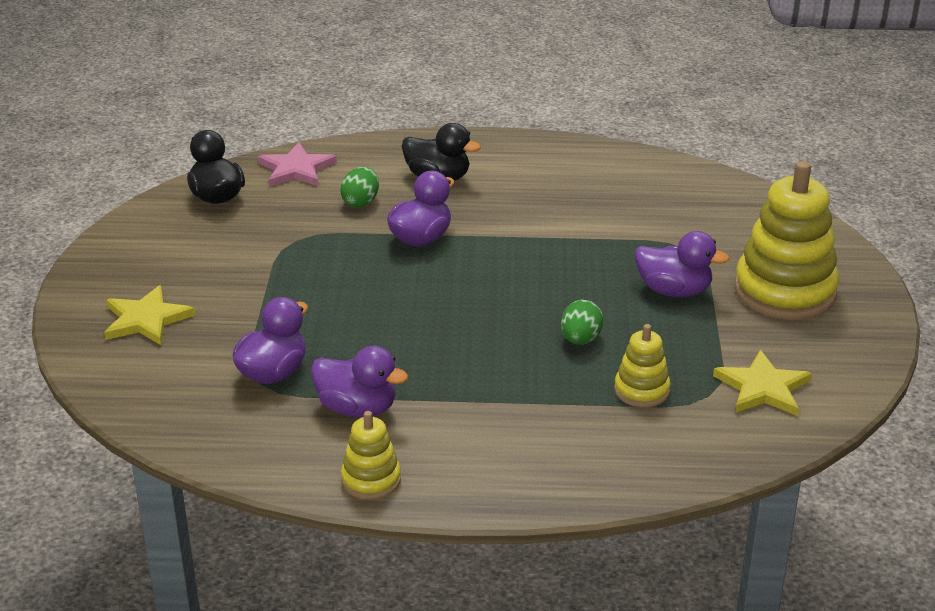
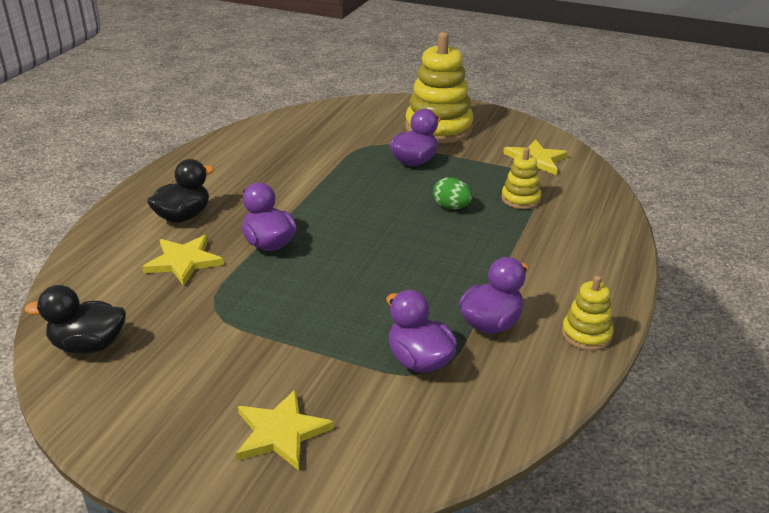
camera: 70 degrees left, 0 degrees up
(296, 169) = (89, 286): pink star -> none
(361, 202) = (184, 261): green egg -> yellow star

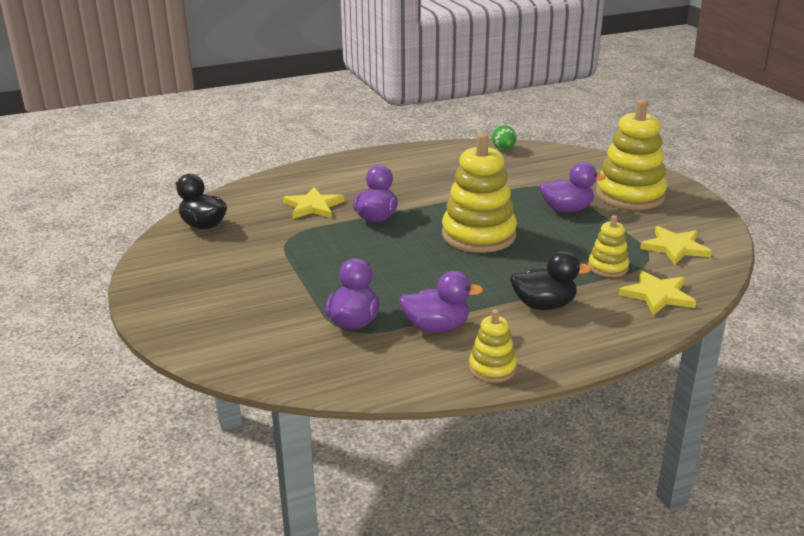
camera: 45 degrees right, 5 degrees down
(183, 216) = (352, 182): black duck -> black duck (544, 305)
(281, 432) = (222, 313): yellow star -> yellow star (657, 295)
(385, 218) = (478, 235): none -> yellow stacking toy
(451, 207) = (540, 249): green egg -> green egg (503, 149)

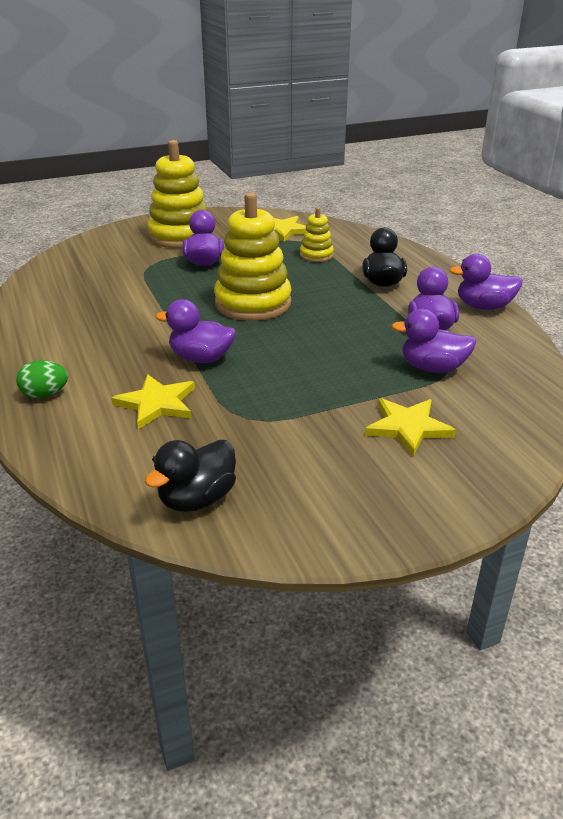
camera: 90 degrees left, 5 degrees up
(492, 368) = (483, 306): yellow stacking toy -> purple duck
(503, 149) = (37, 282): green egg -> green egg (45, 394)
(657, 295) = (359, 243): yellow star -> yellow star (407, 427)

